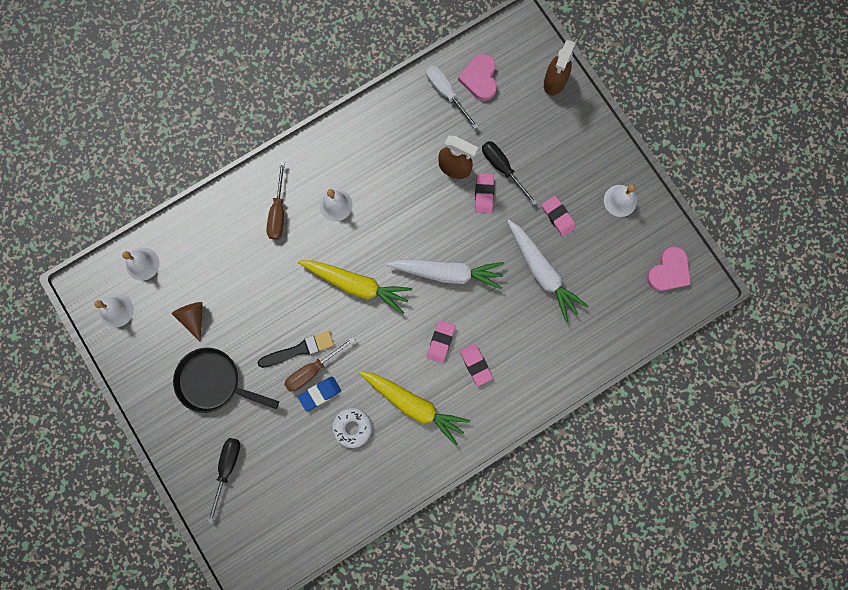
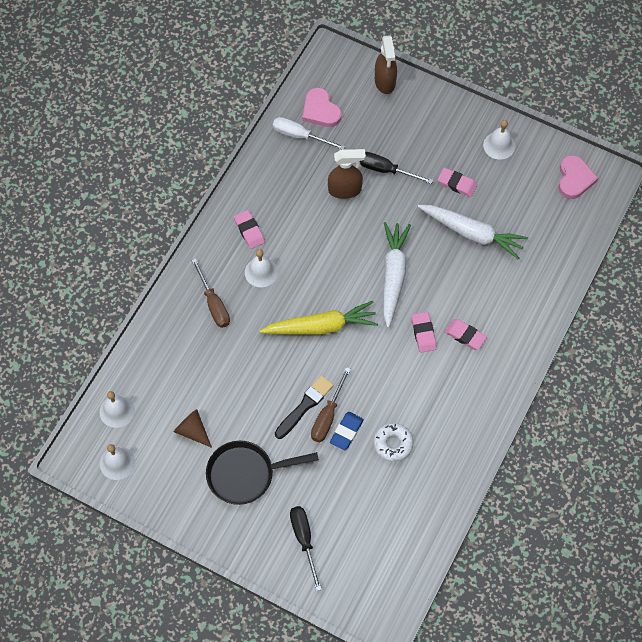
camera: 30 degrees left, 15 degrees down
(414, 405) = (433, 396): yellow carrot -> none
(447, 273) = (393, 275): white carrot -> white carrot turned 60 degrees counterclockwise
(484, 194) = (383, 198): pink eraser -> pink eraser (249, 231)

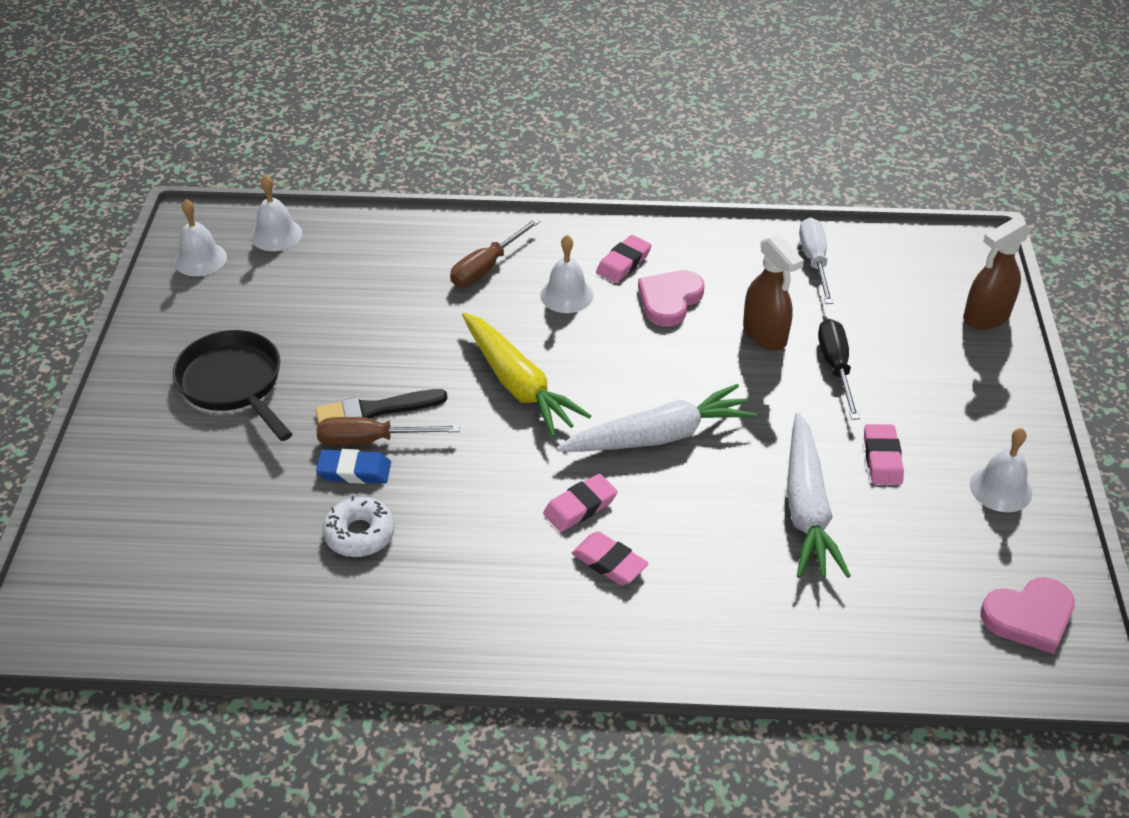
camera: 65 degrees right, 20 degrees down
(192, 431) = (279, 310): brown cone -> none
(304, 540) = (149, 482): black screwdriver -> none
(305, 406) = (375, 410): black brush -> black brush turned 150 degrees clockwise
(320, 110) = (874, 268): pink heart -> pink heart (669, 300)
(465, 336) = (609, 562): pink eraser -> pink eraser turned 60 degrees counterclockwise

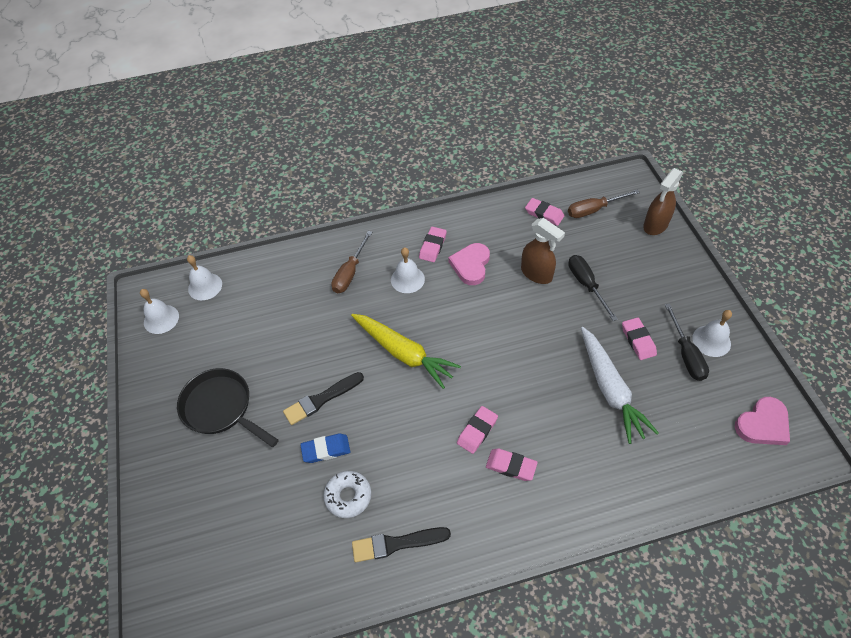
camera: 15 degrees left, 10 degrees up
(371, 440) = (328, 423): brown screwdriver -> brown screwdriver (594, 210)
(401, 608) = (396, 544): none -> black brush
(659, 436) = (503, 365): white carrot -> none
(814, 261) = (544, 214): white screwdriver -> pink eraser
(950, 495) = (686, 354): none -> black screwdriver

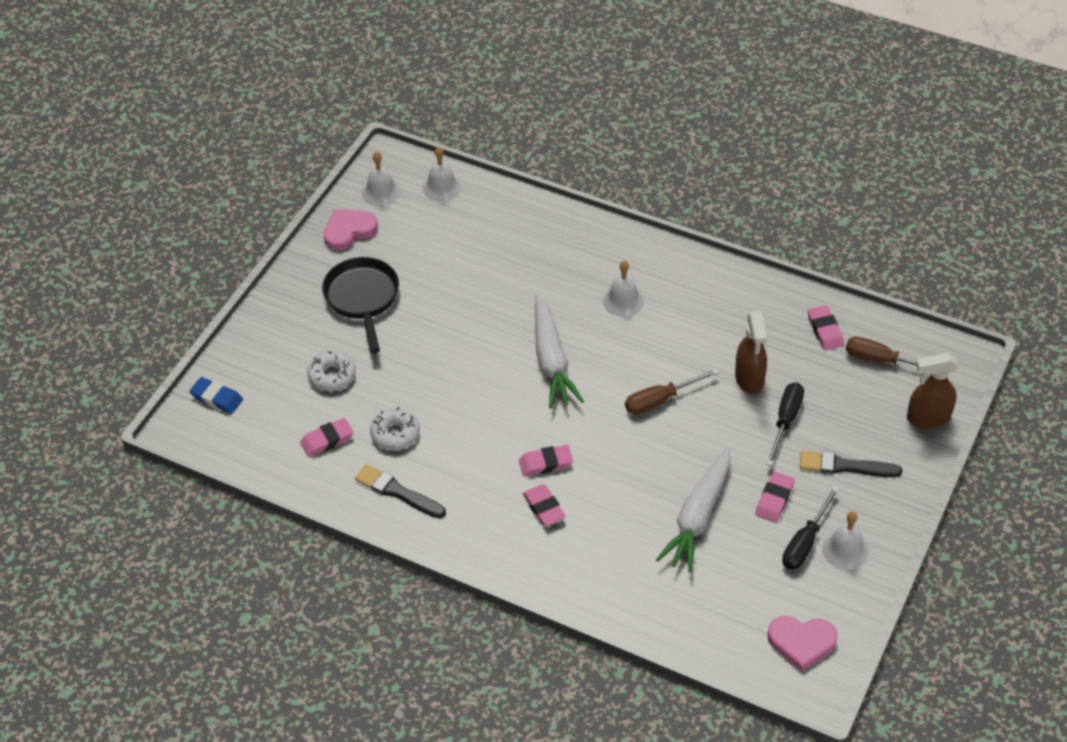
camera: 40 degrees right, 5 degrees down
(253, 488) = (332, 375): none -> white donut
(321, 399) = (446, 348): black brush -> black brush (845, 466)
(326, 449) = (412, 388): blue eraser -> blue eraser (217, 398)
(350, 273) = (577, 260): brown screwdriver -> brown screwdriver (660, 400)
(403, 353) = (551, 360): yellow carrot -> white carrot
(433, 246) = (679, 287): pink eraser -> pink eraser (327, 440)
(471, 265) = (695, 328): pink heart -> pink heart (349, 231)

